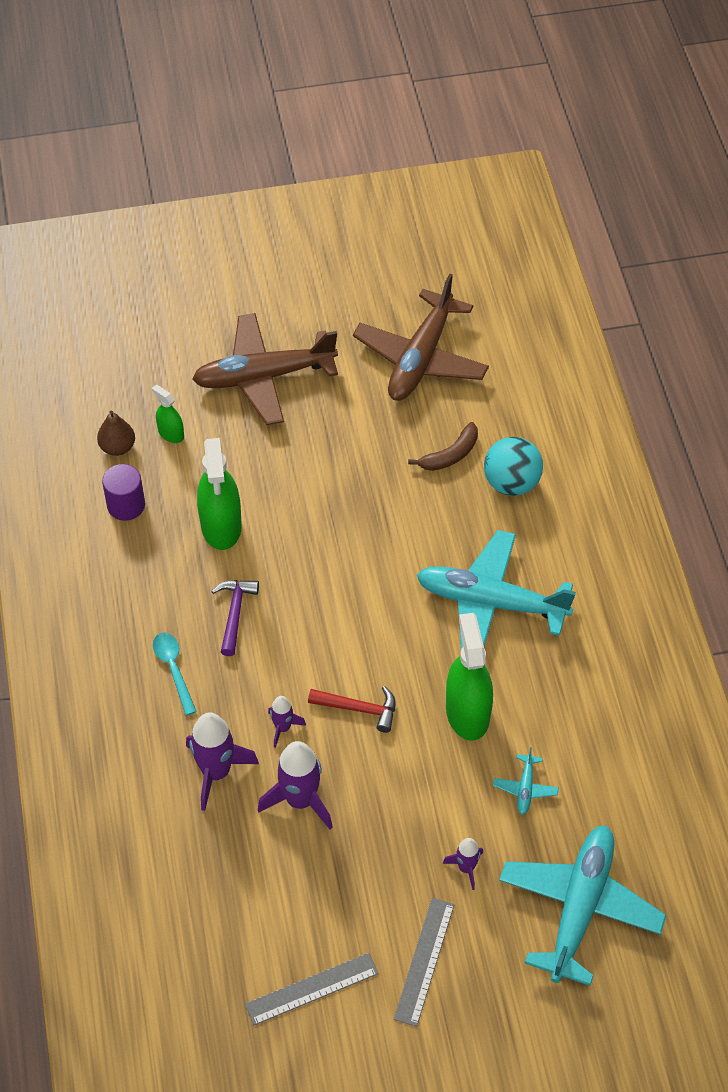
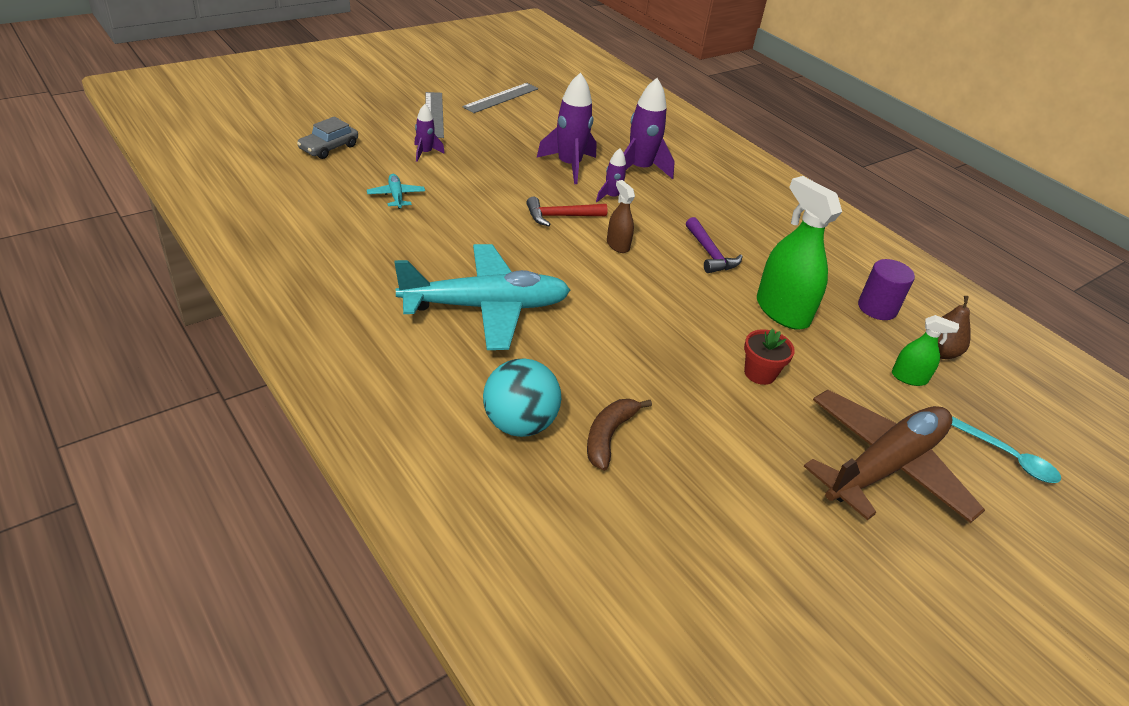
camera: 150 degrees right, 15 degrees down
(173, 669) = (723, 213): turquoise spoon -> turquoise spoon (1008, 457)
(294, 472) = (760, 373): none -> red flower pot
(323, 650) = (618, 245): none -> brown spray bottle
(420, 358) = (727, 554): brown plane -> none
(467, 712) = (468, 229): green spray bottle -> none
(580, 907) = (329, 147): turquoise plane -> grey car

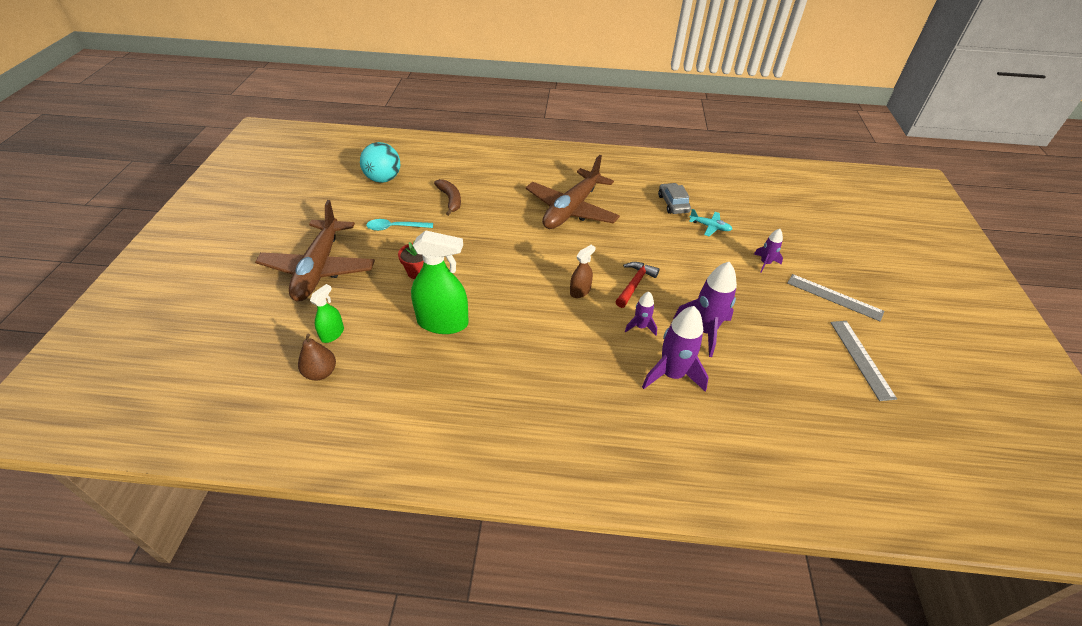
camera: 135 degrees right, 5 degrees up
(329, 147) = (793, 225): grey car -> grey car (673, 204)
(486, 307) = (571, 209): turquoise plane -> brown plane
(519, 424) = (487, 182): turquoise ball -> turquoise ball (383, 179)
(618, 245) = (580, 291): brown spray bottle -> brown spray bottle turned 60 degrees counterclockwise
(710, 254) = (529, 332): purple hammer -> none
(877, 308) = (386, 379): purple cylinder -> none
(909, 377) = (332, 334): green spray bottle -> green spray bottle turned 150 degrees clockwise
(1008, 457) = (248, 322): turquoise spoon -> turquoise spoon (395, 227)

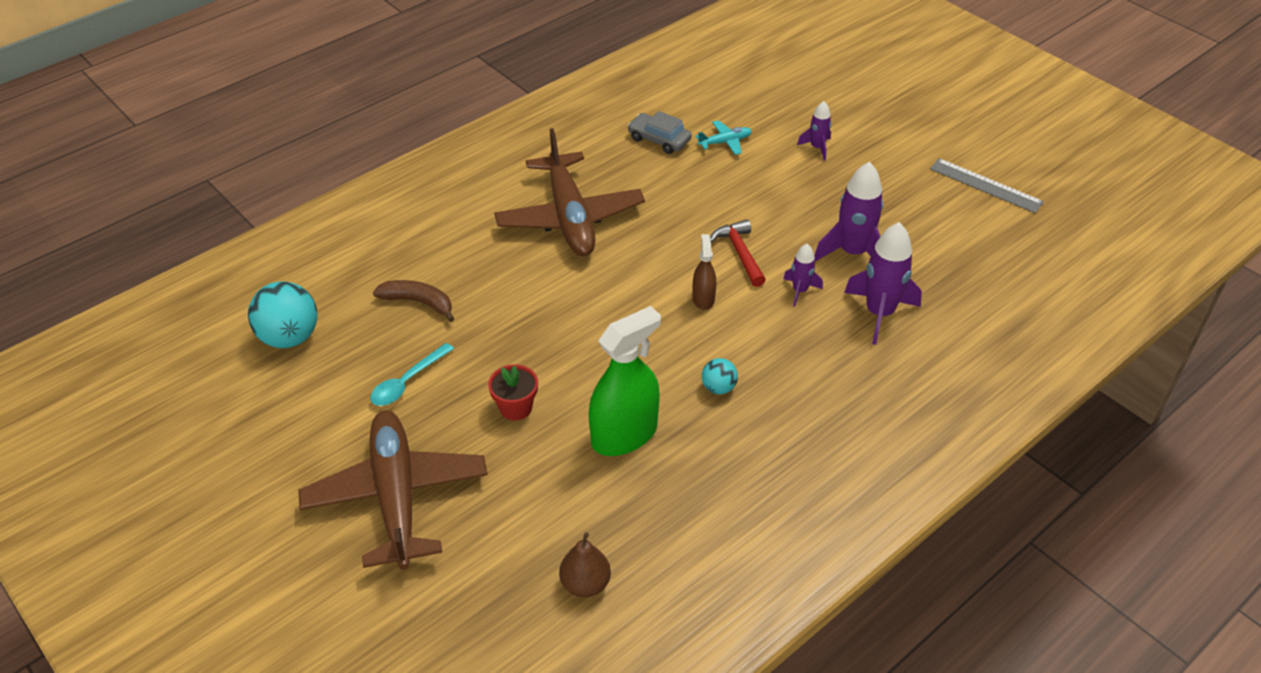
camera: 45 degrees left, 0 degrees up
(319, 269) = (397, 496): brown plane -> brown plane turned 150 degrees counterclockwise
(332, 334) = (532, 542): green spray bottle -> none
(520, 339) = (718, 388): none -> turquoise ball
(834, 297) = (905, 142): grey ruler -> none

